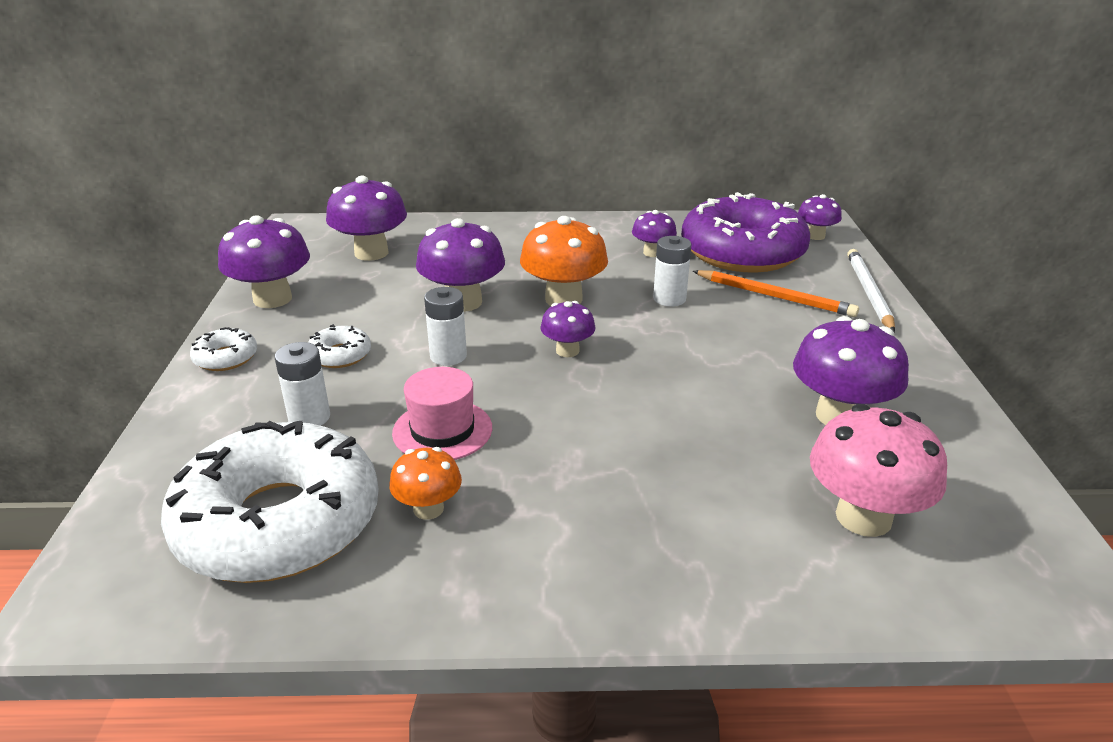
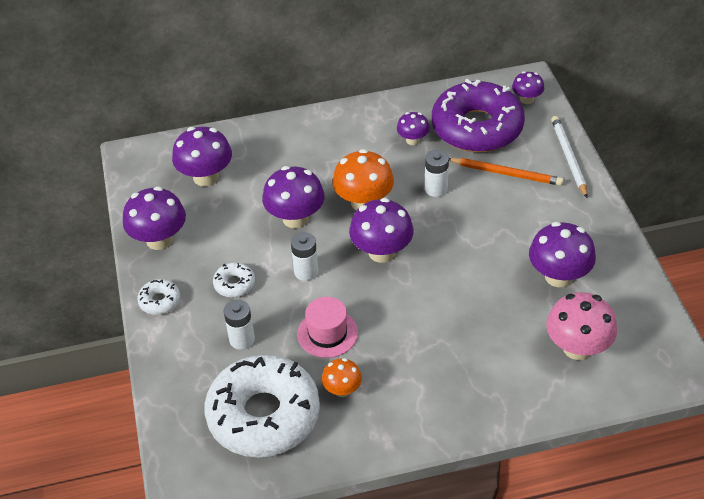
camera: 10 degrees left, 15 degrees up
(567, 351) = (381, 252): purple mushroom -> purple mushroom, size x1.76

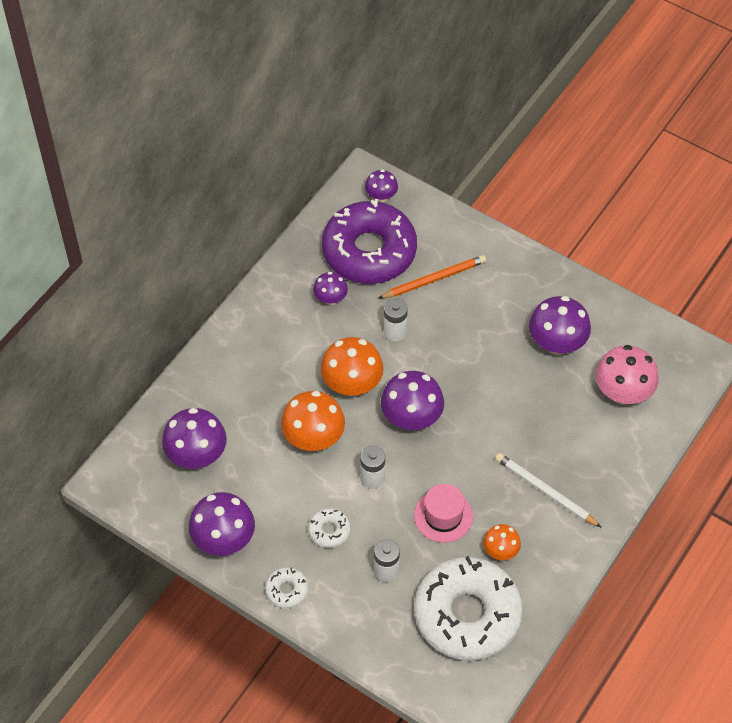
camera: 45 degrees left, 10 degrees up
(295, 218) = (313, 438): purple mushroom -> orange mushroom
(568, 157) = (465, 231): white pencil -> white pencil (545, 491)

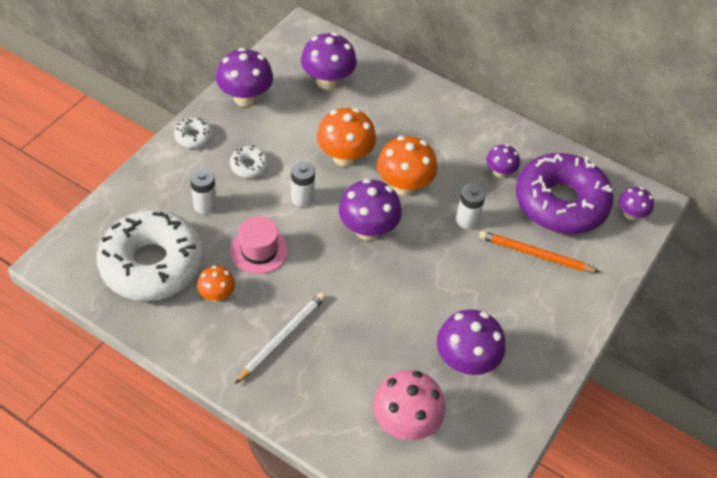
camera: 85 degrees right, 5 degrees down
(434, 279) = (535, 254): orange pencil -> orange pencil turned 135 degrees clockwise

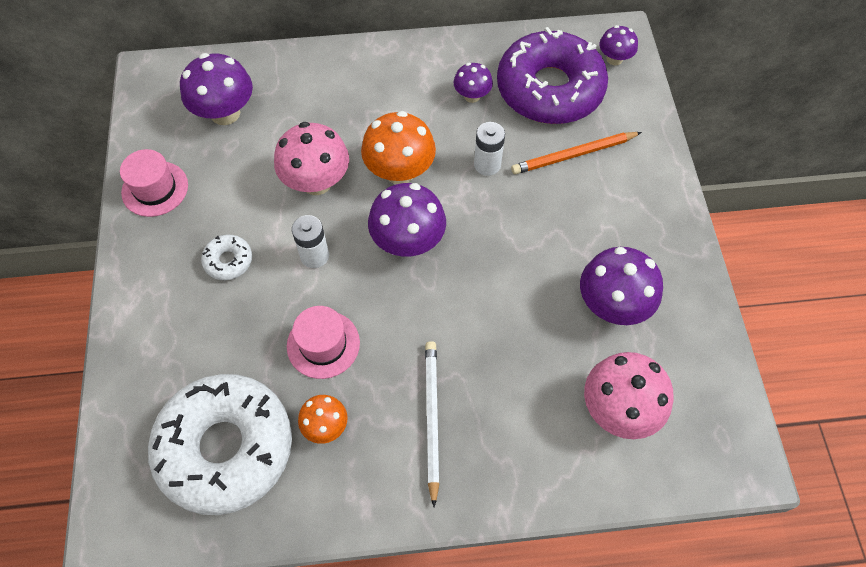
camera: 35 degrees left, 10 degrees up
(193, 137) = (138, 271): white donut -> none
(205, 205) = (221, 338): white battery -> none
(245, 98) = (155, 189): purple mushroom -> pink hat
(345, 157) = (316, 182): orange mushroom -> pink mushroom

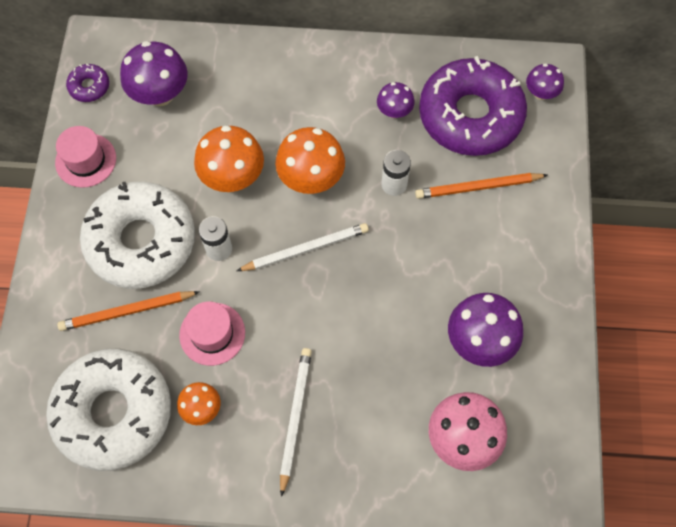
camera: 10 degrees right, 5 degrees up
(148, 116) = (89, 86): none -> purple donut
(224, 336) = (127, 312): none -> orange pencil
(228, 261) = (141, 241): white donut -> white donut, size x2.46
(316, 182) = (232, 177): pink mushroom -> orange mushroom
(408, 241) = (305, 249): purple mushroom -> white pencil

